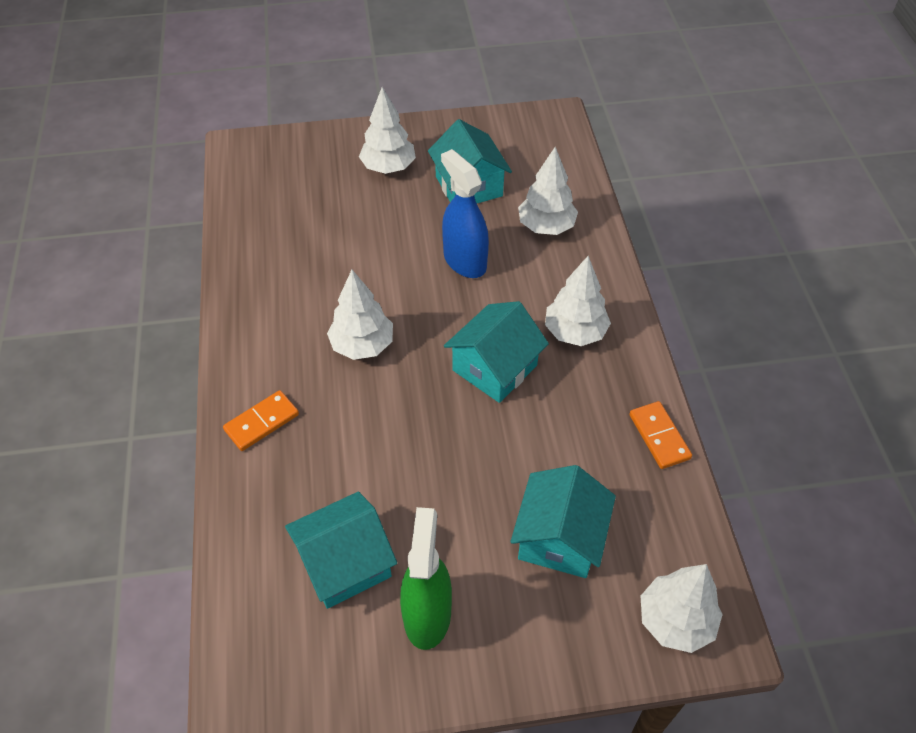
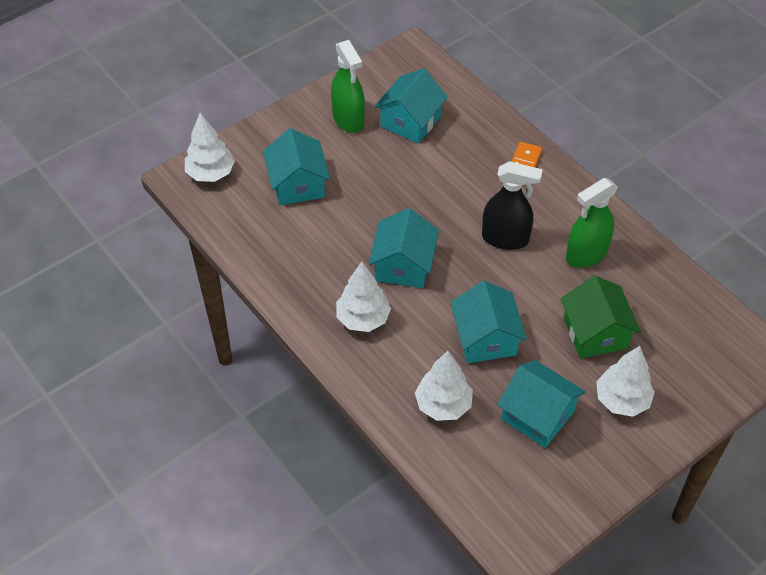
camera: 150 degrees right, 0 degrees up
(297, 291) = (586, 254): none -> green spray bottle
(359, 222) = (595, 333): none -> green house
(362, 345) = (505, 238): white tree -> black spray bottle
(464, 261) = (485, 338): blue spray bottle -> turquoise house
(659, 436) = (264, 270): orange domino -> none

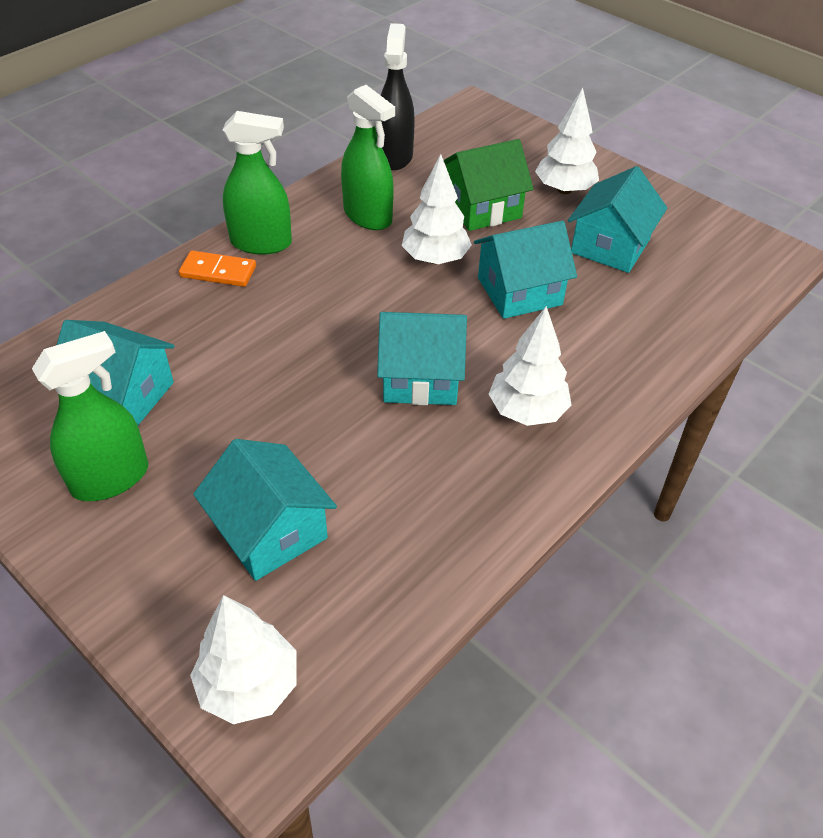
camera: 100 degrees left, 5 degrees down
(298, 184) = (270, 531): turquoise house -> turquoise house turned 75 degrees clockwise
(443, 405) = (631, 321): white tree -> white tree (435, 259)
(505, 238) = (354, 282): black spray bottle -> black spray bottle (395, 156)
(555, 189) = (261, 243): none -> green spray bottle

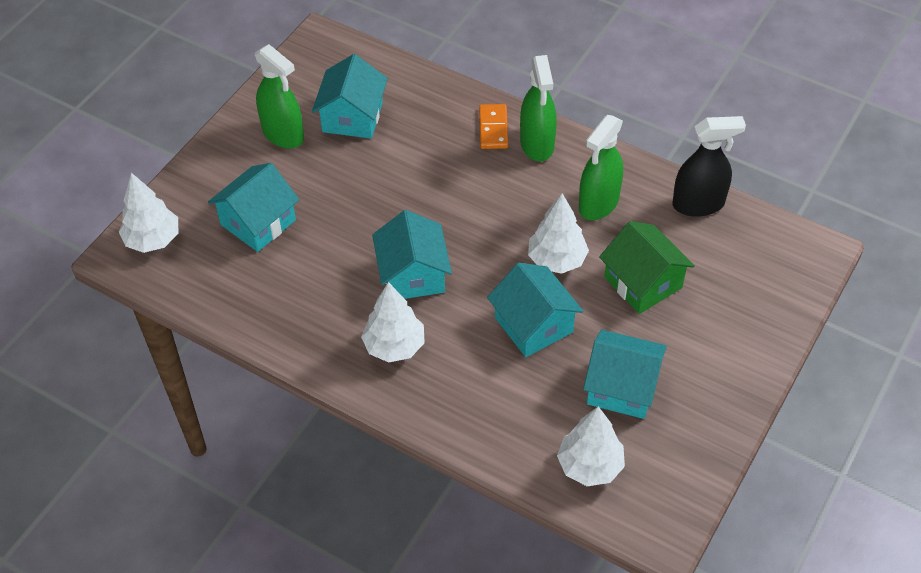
camera: 80 degrees right, 5 degrees up
(564, 190) = (699, 343): white tree -> white tree (590, 466)

